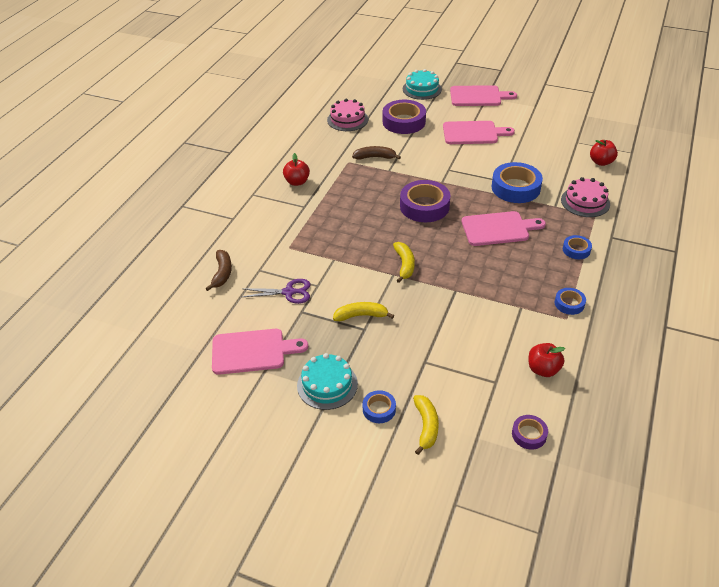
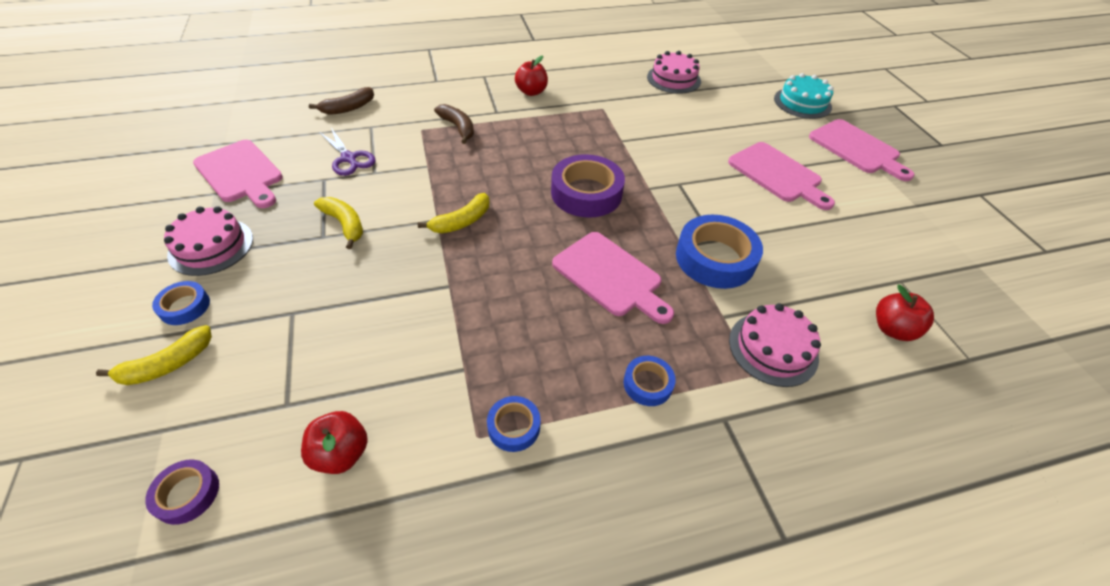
camera: 50 degrees right, 5 degrees up
(327, 385) = (211, 246): turquoise cake -> pink cake
(375, 157) = (632, 122): brown banana -> brown banana (458, 128)
(404, 122) = (723, 115): purple tape -> none

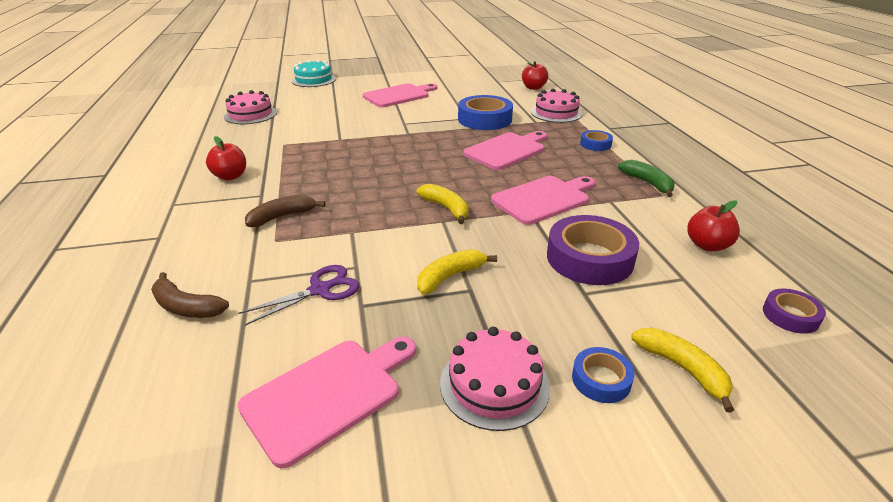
camera: 85 degrees left, 15 degrees down
(348, 108) = (186, 307): brown banana -> brown banana turned 150 degrees clockwise
(514, 426) = (647, 183): blue tape -> green banana
(586, 193) = (411, 155): purple tape -> purple tape (589, 258)
(857, 149) = (375, 74): pink cutting board -> pink cutting board (543, 199)

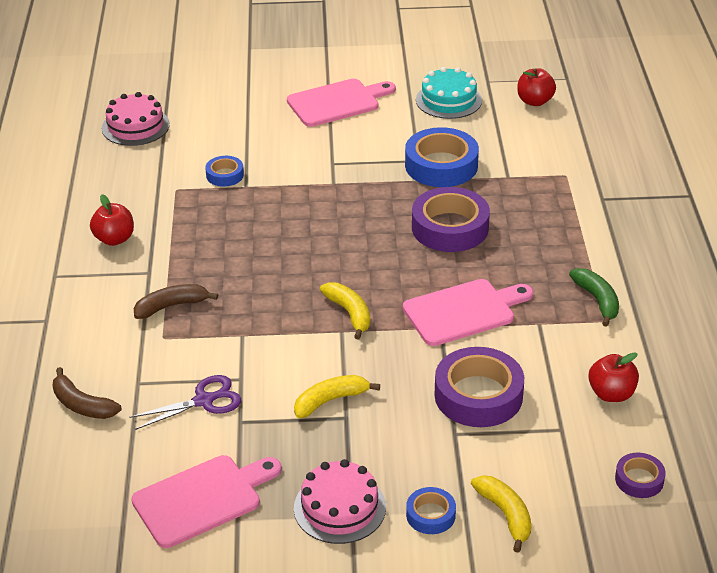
camera: 10 degrees right, 5 degrees up
(314, 80) = (223, 54): turquoise cake -> turquoise cake (448, 100)
(507, 150) = (450, 227): pink cutting board -> purple tape
(556, 113) = (543, 161): pink cake -> none
(595, 144) = (567, 228): blue tape -> blue tape (225, 175)

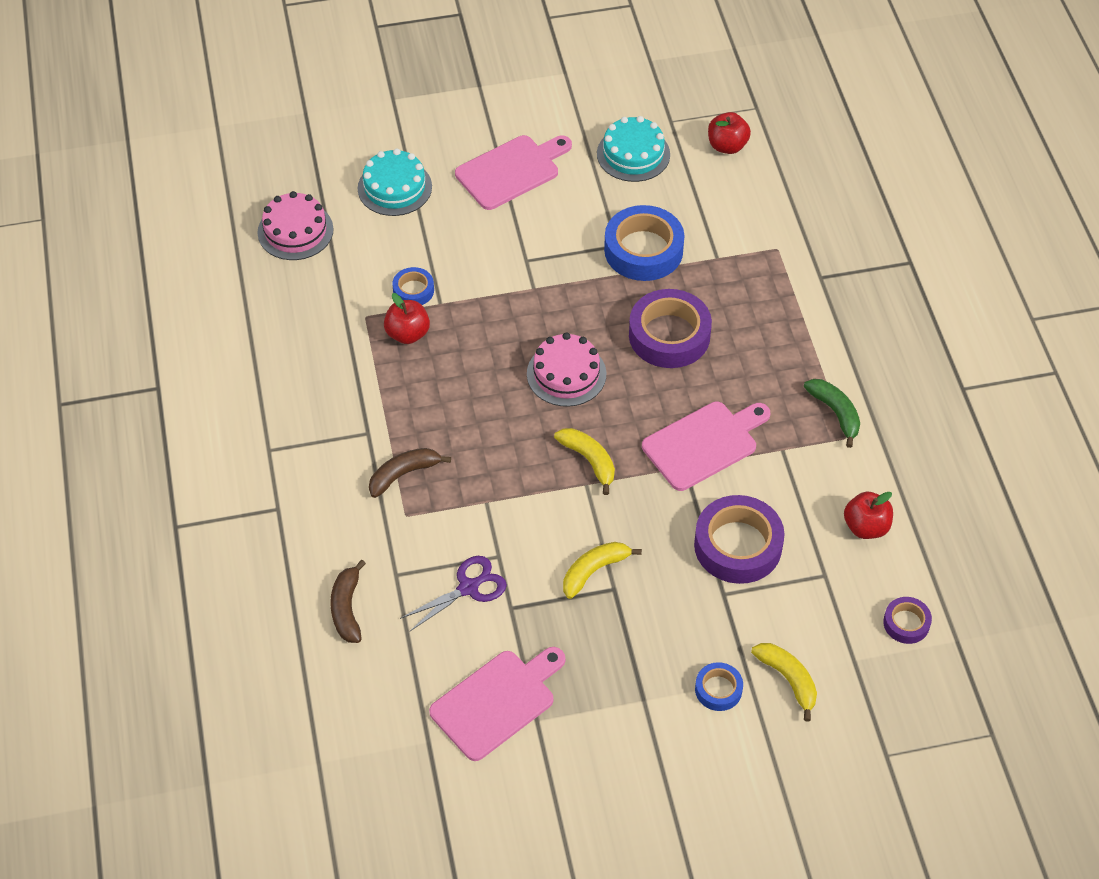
camera: 10 degrees left, 15 degrees up
(82, 405) = (347, 608): brown banana -> brown banana turned 60 degrees clockwise
(114, 239) = (318, 393): red apple -> red apple (407, 334)
(231, 105) = (394, 187): none -> turquoise cake
(339, 507) = (631, 693): pink cake -> pink cake (566, 374)

